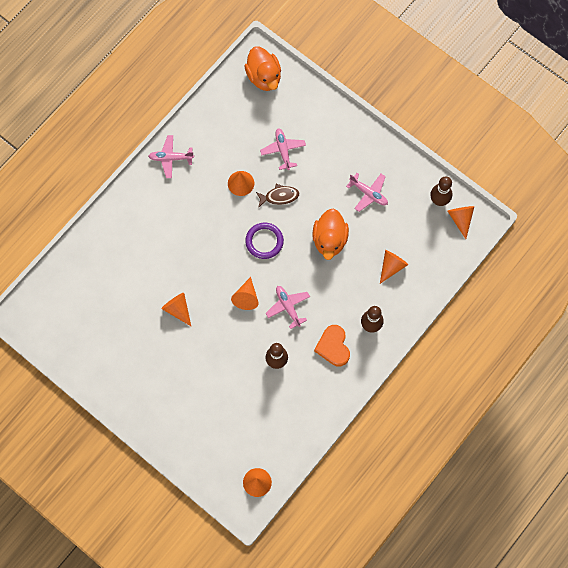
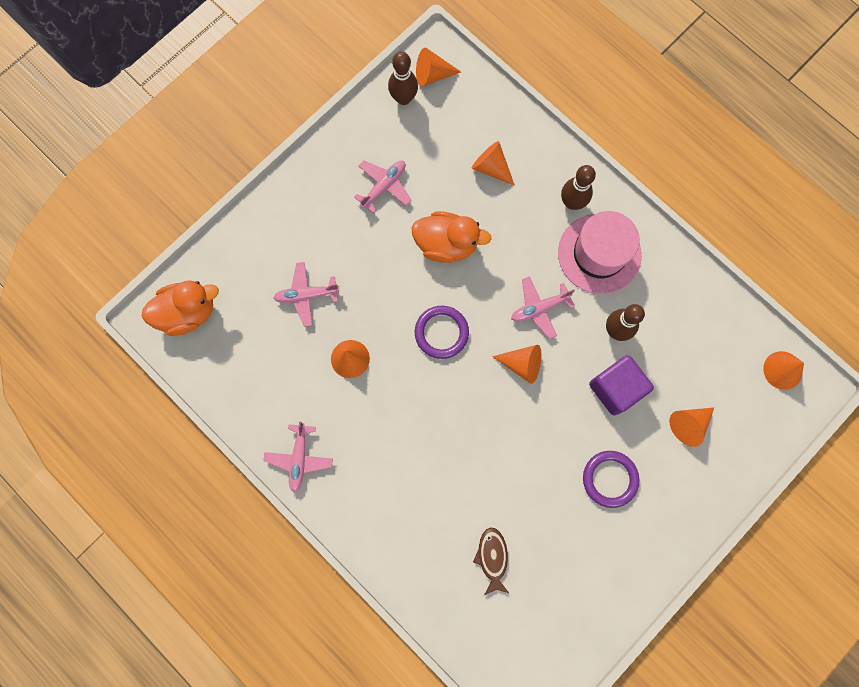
camera: 85 degrees left, 5 degrees up
(170, 361) = (610, 479): none -> purple ring
(178, 309) = (533, 463): orange cone -> orange cone (688, 424)
(234, 362) = (615, 388): none -> purple cube
(279, 196) = (376, 306): brown fish -> brown fish (492, 558)
(333, 347) = (599, 253): orange heart -> pink hat

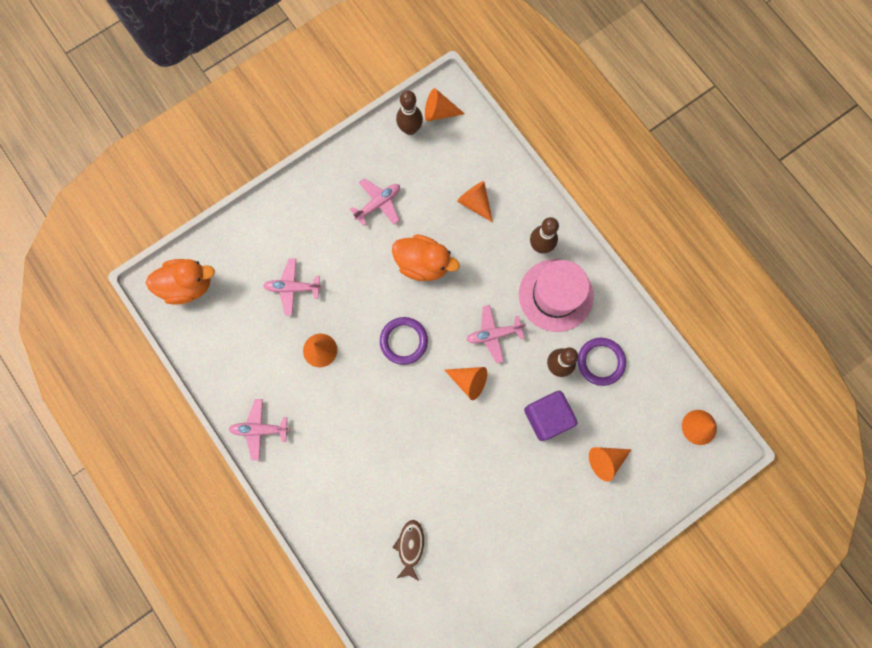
camera: 10 degrees right, 0 degrees up
(299, 458) = (259, 429): pink plane -> pink plane turned 75 degrees clockwise
(610, 479) = (526, 496): purple ring -> purple ring (600, 362)

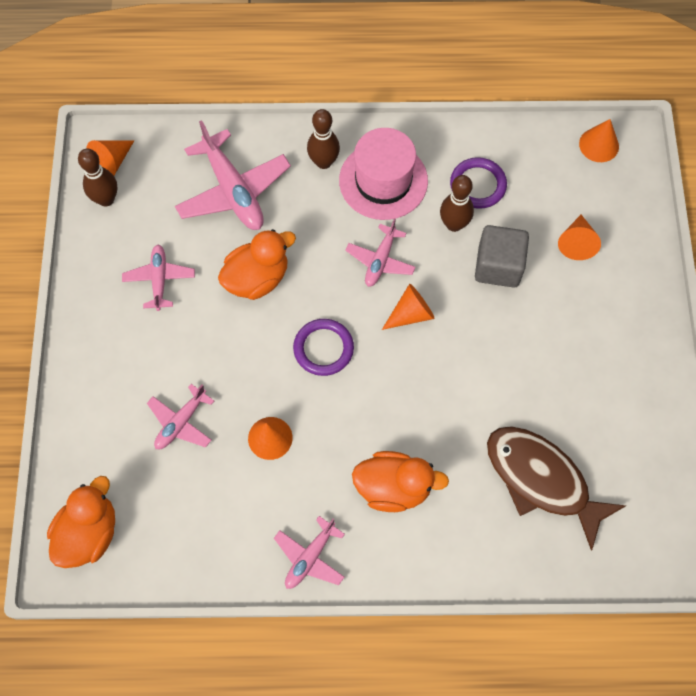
camera: 55 degrees left, 10 degrees down
(340, 451) = (393, 487): none -> orange duck
(410, 546) = (542, 480): brown fish -> brown fish, size x2.03
(475, 203) = (233, 190): orange cone -> pink plane
(547, 417) = (498, 266): purple cube -> grey cube

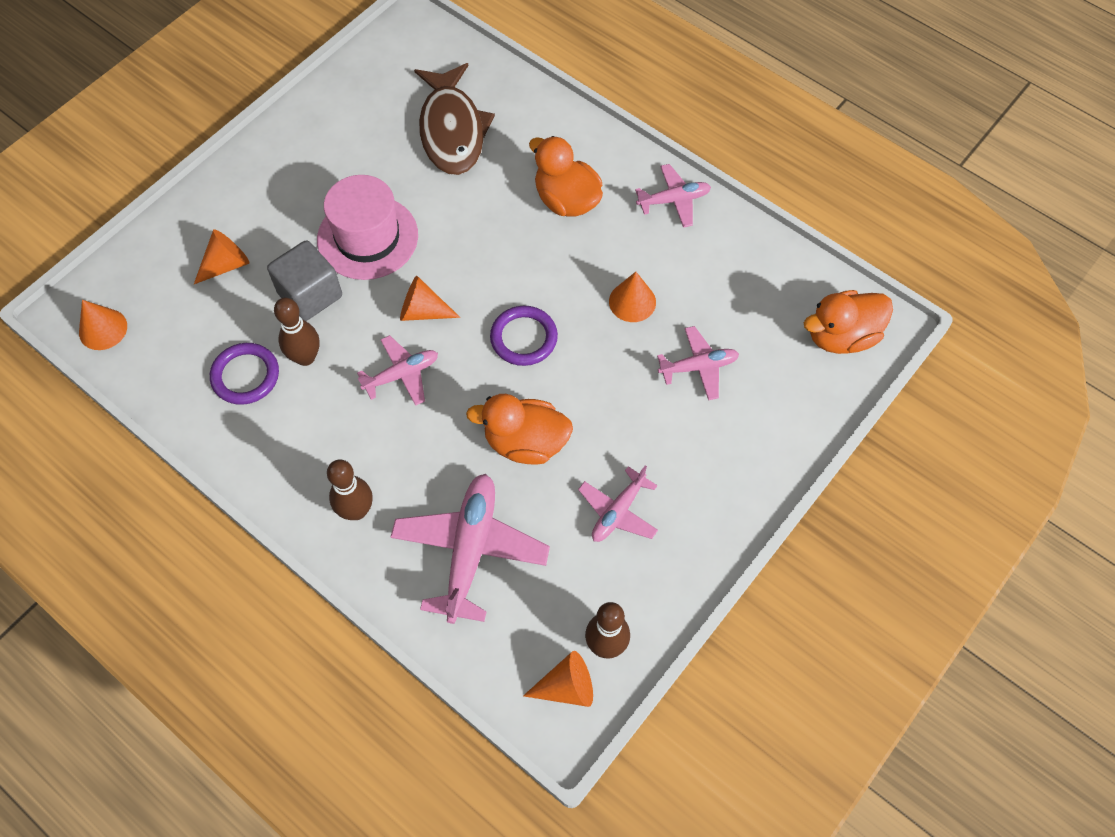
camera: 140 degrees left, 5 degrees down
(383, 181) = (322, 446): pink hat -> pink hat (367, 237)

